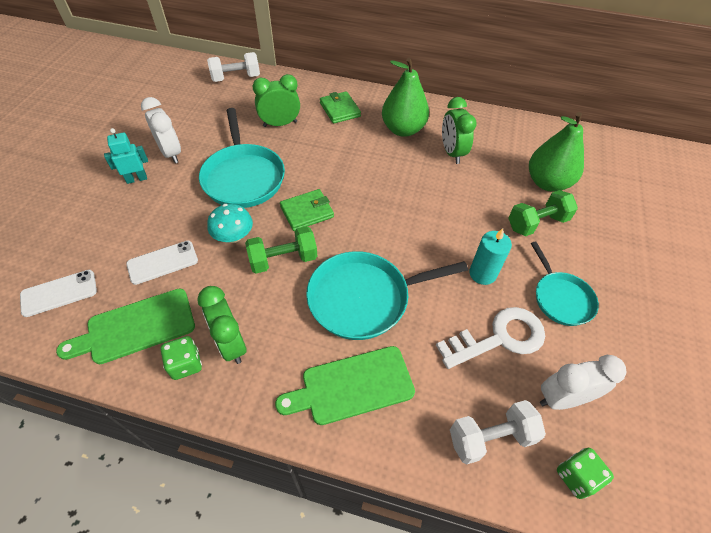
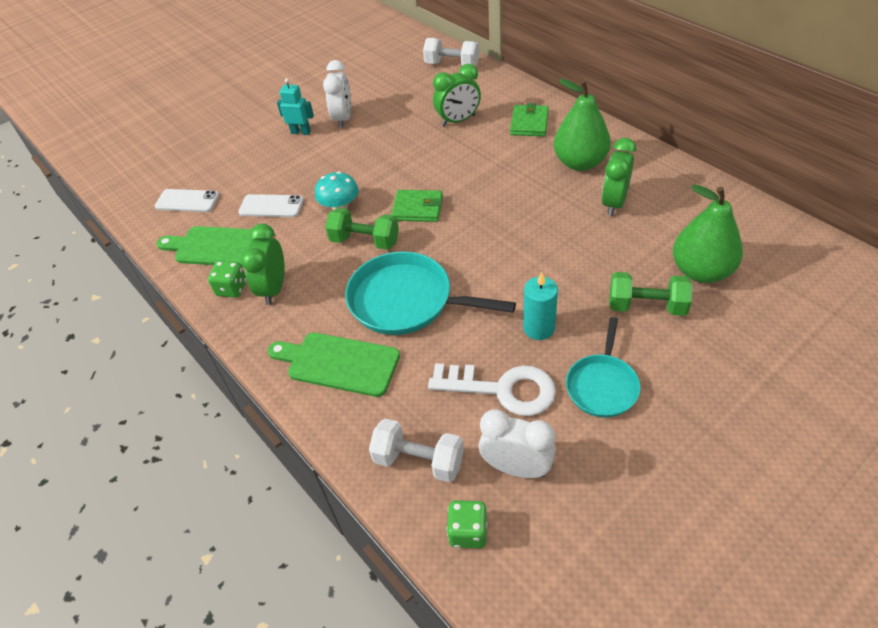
camera: 40 degrees right, 5 degrees down
(243, 177) = (386, 159): turquoise pan -> none
(280, 124) = (458, 120): green clock -> green clock turned 135 degrees clockwise

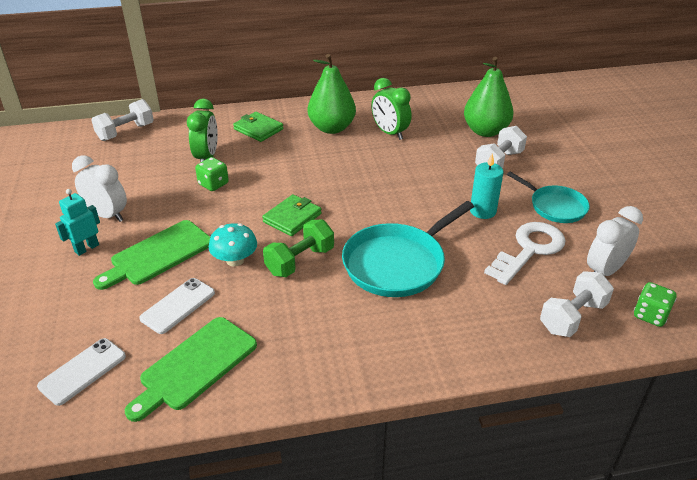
camera: 65 degrees left, 10 degrees down
(232, 288) = (272, 373): green dice -> green dice (213, 184)
(274, 289) = (303, 341): green clock -> none
(338, 363) = (438, 328): green cutting board -> green cutting board (158, 254)
(646, 306) = (499, 162): green dumbbell -> white dumbbell

